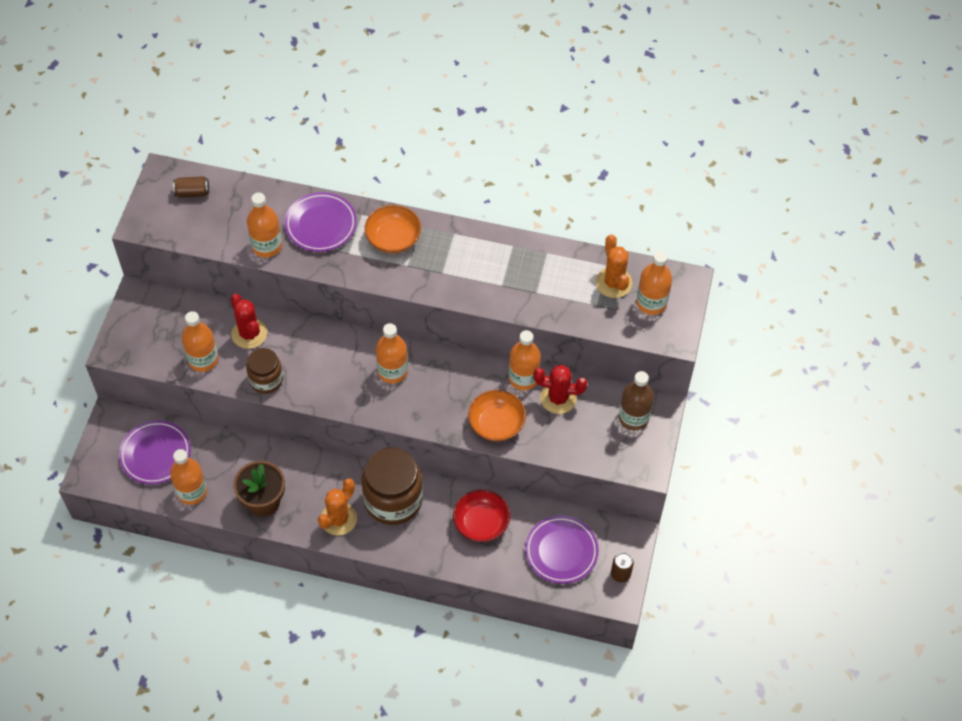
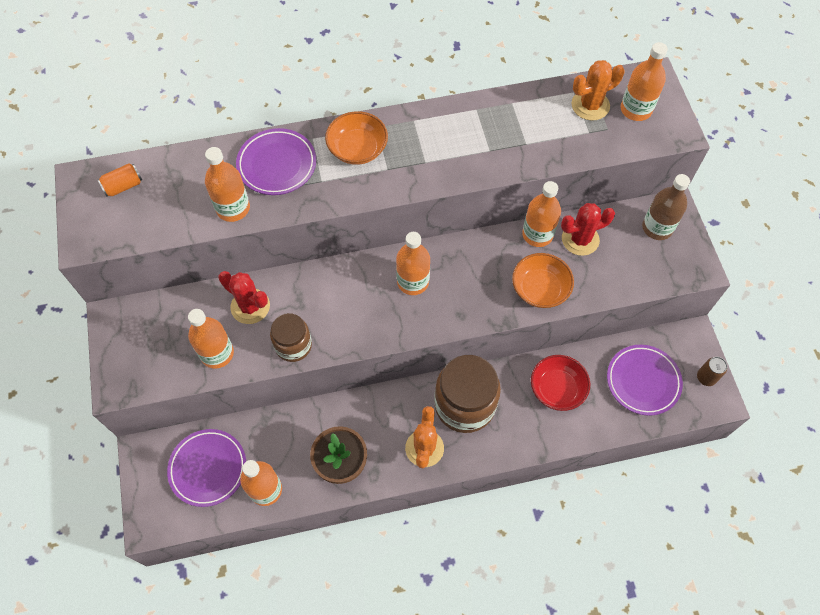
camera: 25 degrees left, 5 degrees up
(192, 192) = (123, 186): brown can -> orange can
(613, 283) = (590, 105): orange cactus -> orange cactus turned 75 degrees counterclockwise

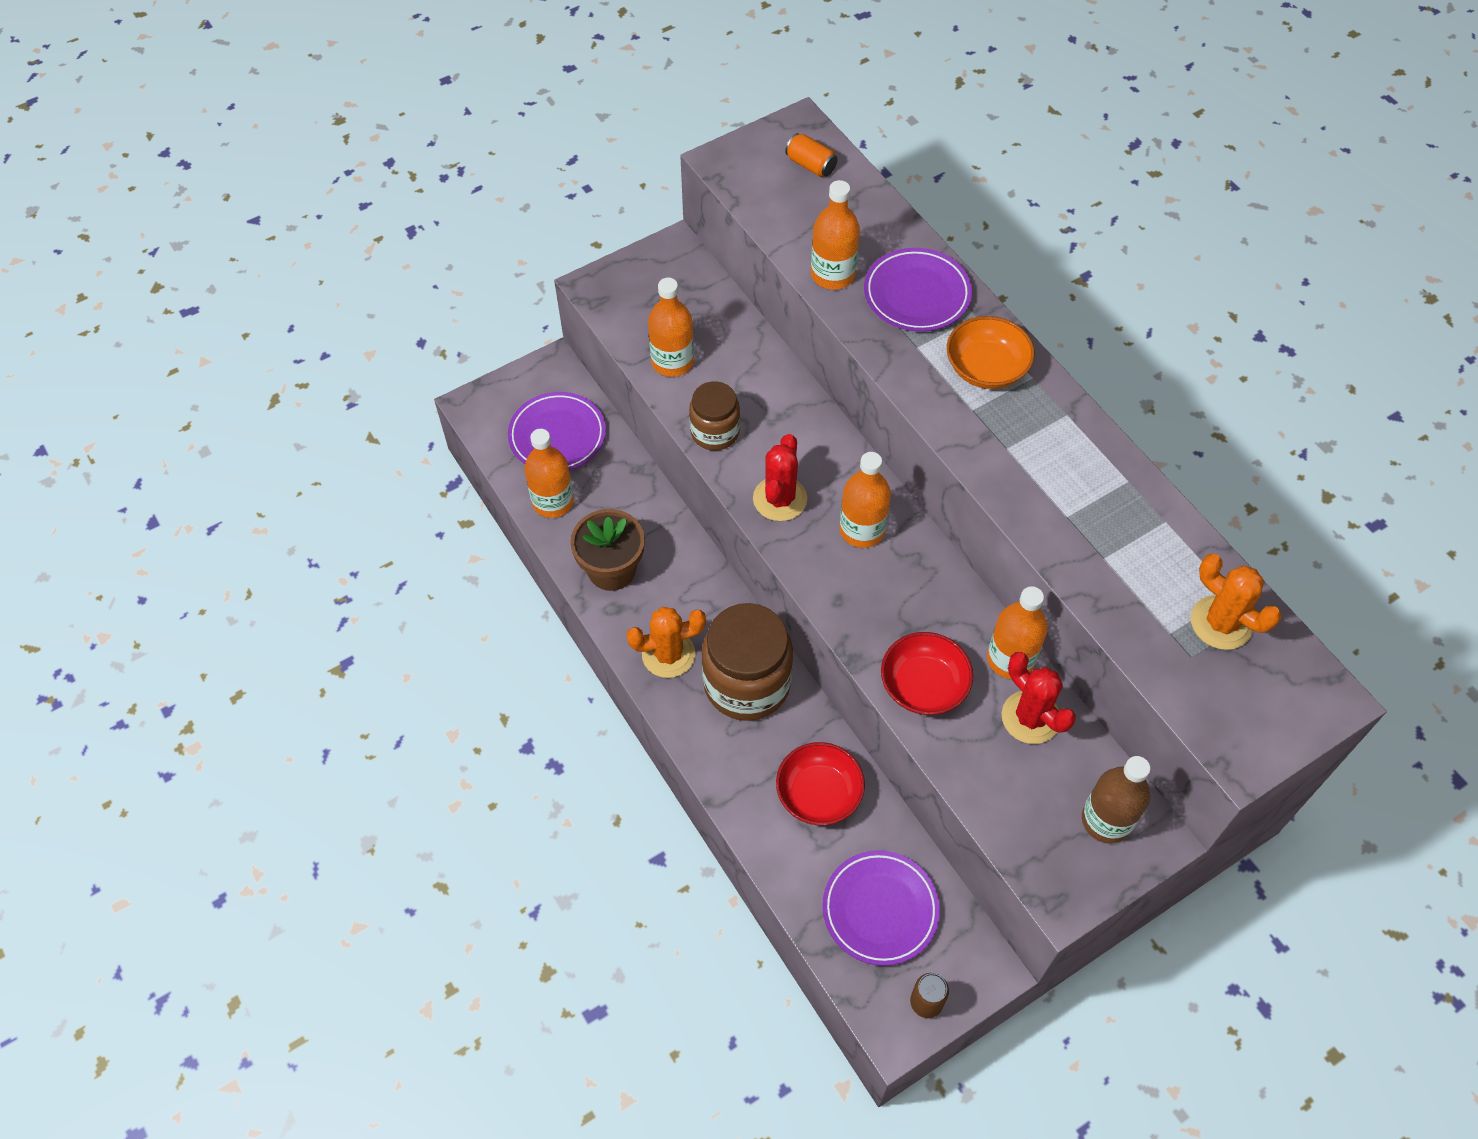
camera: 70 degrees right, 5 degrees down
(250, 306) = (747, 371): red cactus -> red cactus (780, 499)
(540, 289) = (923, 686): orange bowl -> red bowl
(636, 109) = (1250, 687): orange bottle -> none

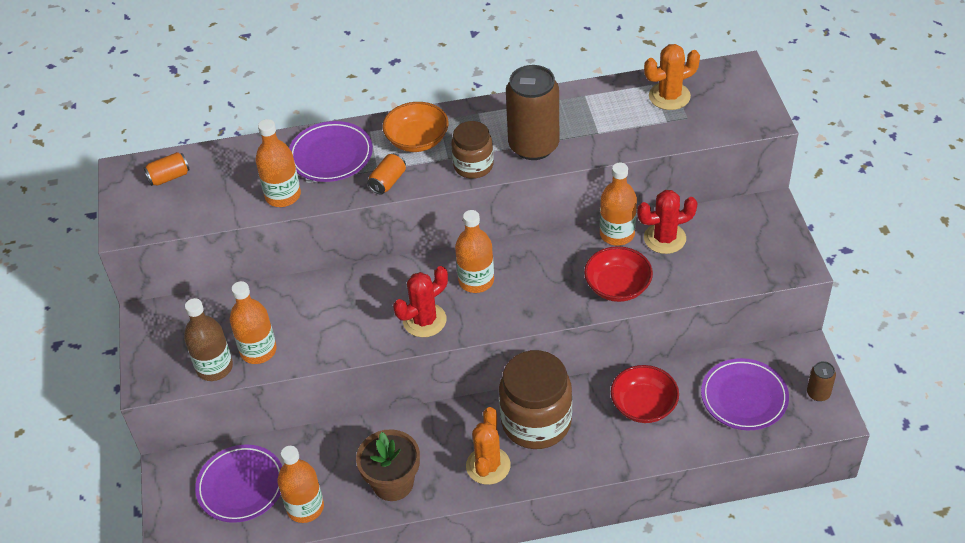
camera: 65 degrees left, 10 degrees down
(715, 432) = (342, 342): brown jar -> brown jar (473, 166)
(780, 499) = (424, 320): red cactus -> red cactus turned 75 degrees counterclockwise
(903, 364) = (388, 181): none -> orange can
(1041, 493) = (533, 146): none -> brown can
(1106, 820) = (752, 226): brown bottle -> brown bottle (214, 367)

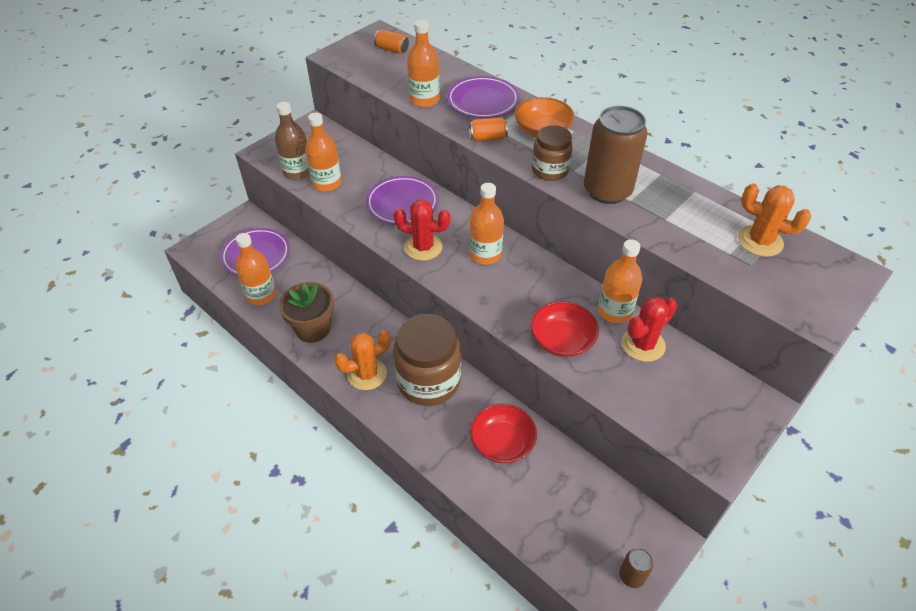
camera: 50 degrees right, 0 degrees up
(664, 238) = (643, 344): red cactus -> red cactus turned 75 degrees counterclockwise
(744, 397) = (573, 514): purple plate -> purple plate (402, 204)

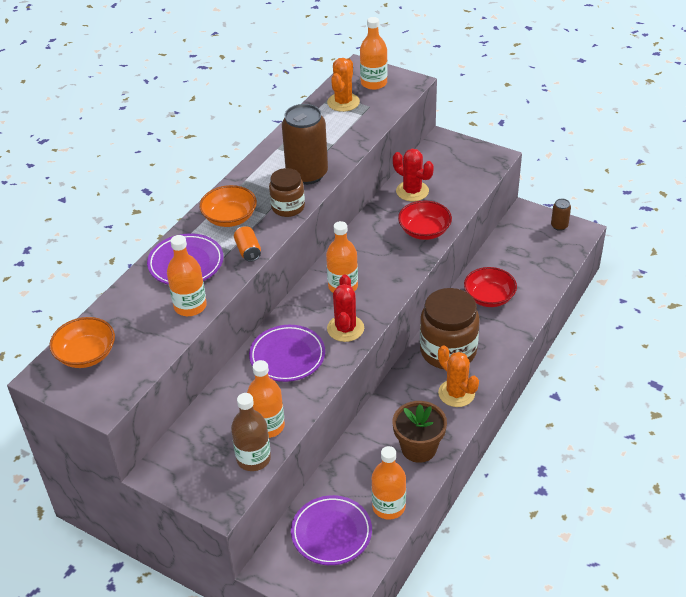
camera: 100 degrees left, 5 degrees down
(392, 50) = (86, 354): orange can -> orange bowl
(614, 311) = (384, 207): orange bottle -> orange bottle (374, 83)

